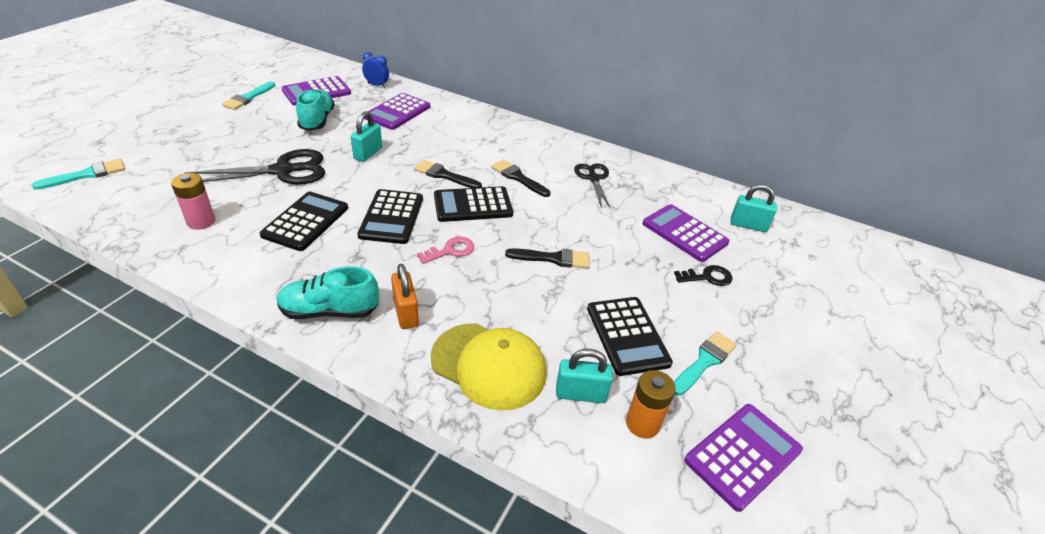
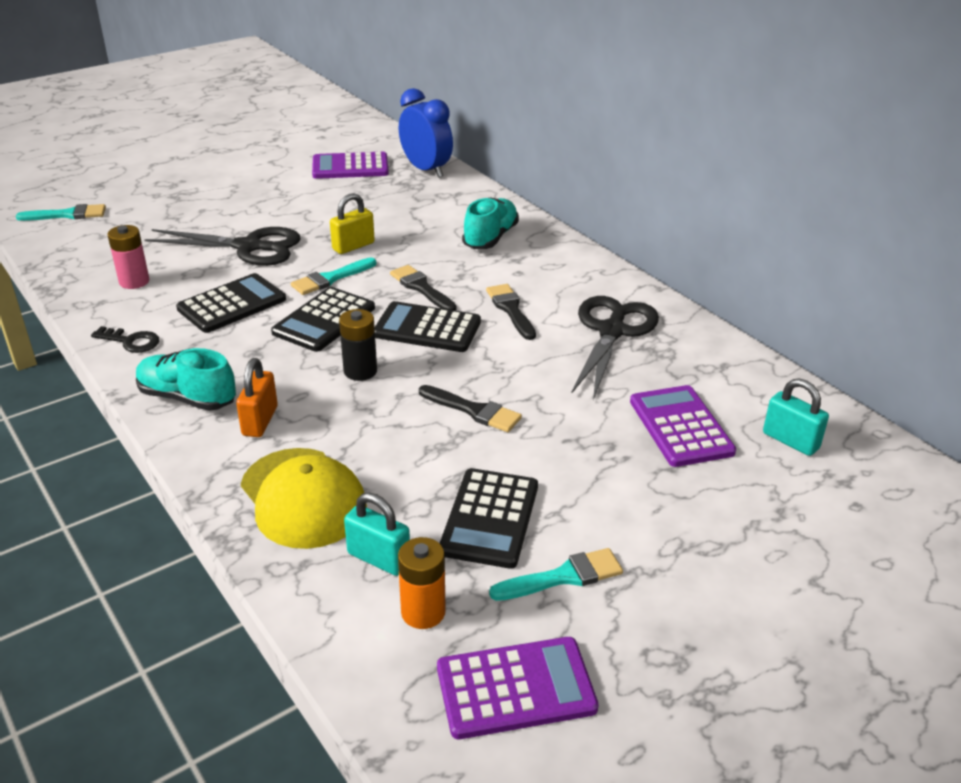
camera: 30 degrees right, 5 degrees down
(248, 98) = (272, 162): turquoise brush -> turquoise brush (331, 278)
(317, 120) = (326, 199): turquoise shoe -> turquoise shoe (490, 238)
(368, 153) = (353, 246): turquoise padlock -> yellow padlock
(377, 85) = (426, 170): blue clock -> blue clock, size x1.83
(397, 112) = (425, 205): purple calculator -> none
(451, 250) = (360, 371): pink key -> black battery
(593, 178) = (612, 331): black scissors -> black scissors, size x1.62
(707, 277) = (663, 486): black key -> black key (131, 341)

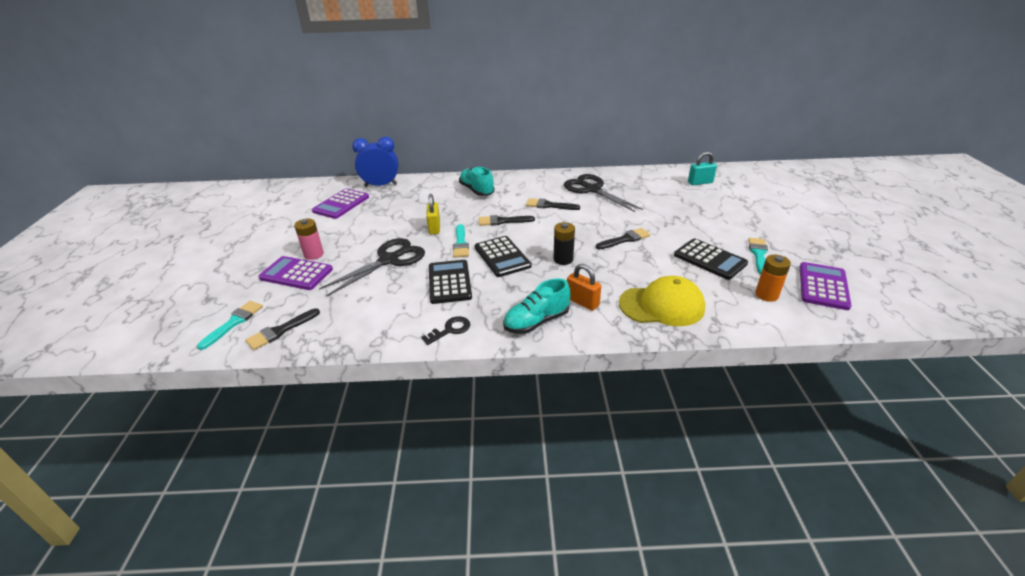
camera: 55 degrees left, 0 degrees up
(69, 244) = (281, 331): none -> black brush
(134, 281) = (375, 312): pink battery -> pink battery (314, 254)
(378, 558) = (723, 296): turquoise padlock -> none
(427, 328) = (542, 230): black calculator -> none
(680, 426) = (675, 199): purple calculator -> purple calculator (296, 274)

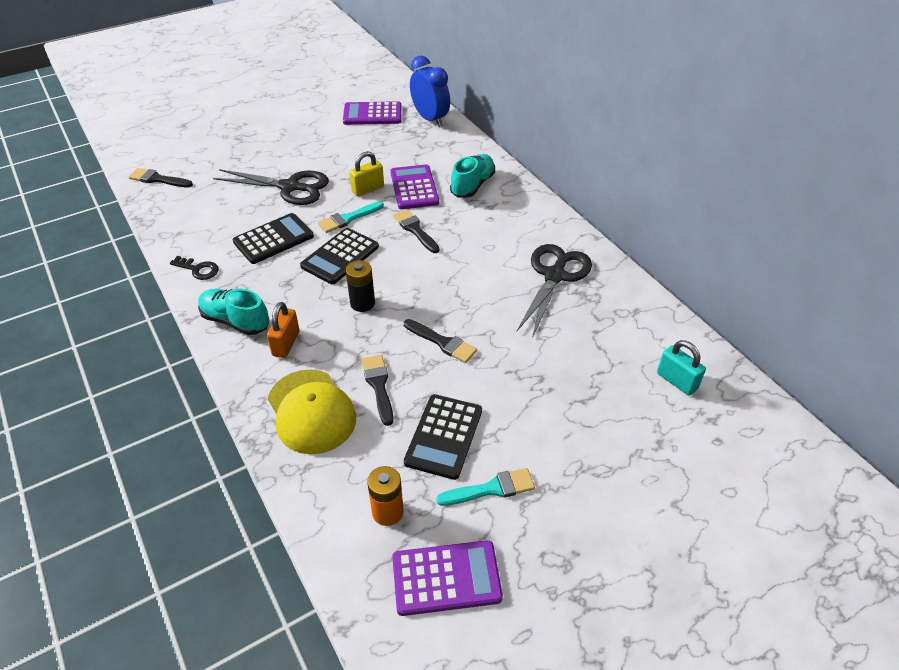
camera: 60 degrees right, 10 degrees up
(233, 323) = (158, 152): turquoise brush -> none
(296, 274) = (239, 148): purple calculator -> purple calculator (414, 188)
(314, 254) = (274, 142): pink battery -> none
(549, 205) = (480, 253): black brush -> black brush (378, 386)

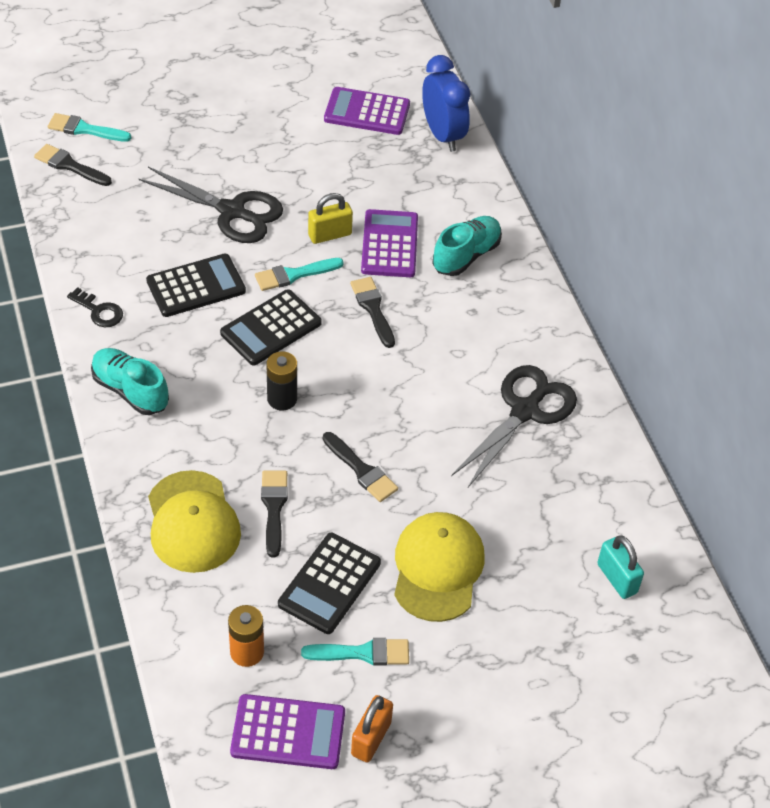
camera: 10 degrees right, 5 degrees up
(166, 155) = (85, 129): none -> turquoise brush
(286, 344) = (182, 433): orange padlock -> orange padlock (371, 738)
(530, 404) = (437, 568): none -> yellow cap

